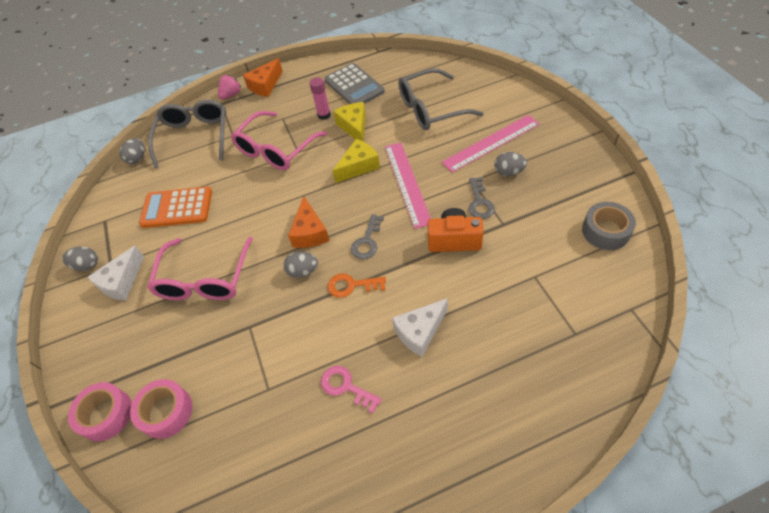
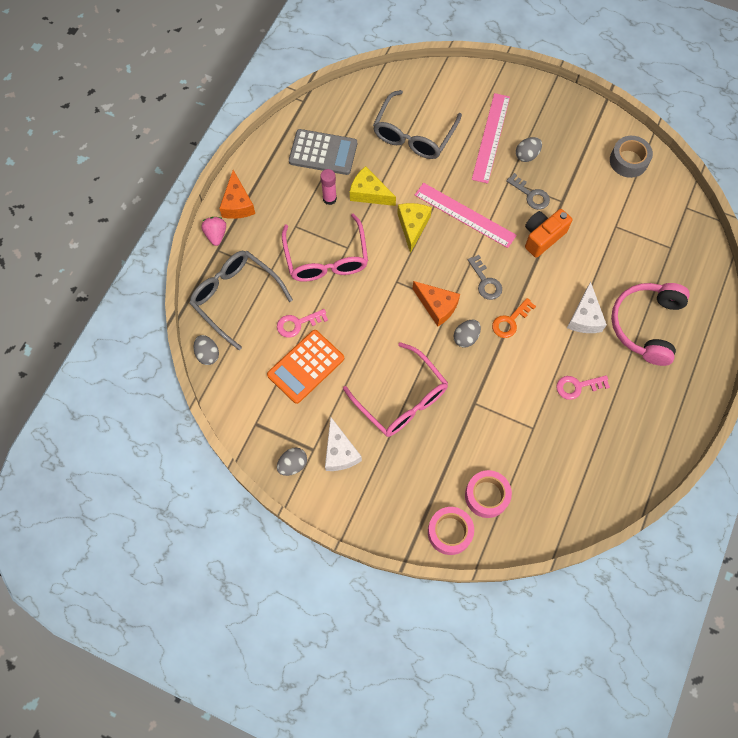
camera: 50 degrees left, 15 degrees up
(207, 177) = (297, 324): none -> pink key
(473, 385) = (646, 325): none -> pink headphones

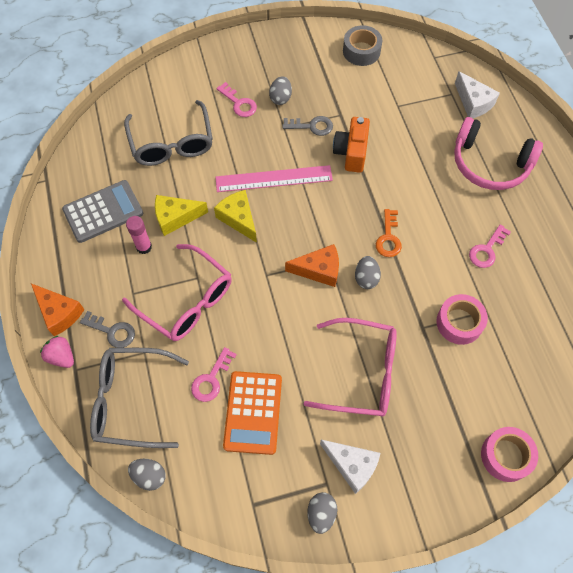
camera: 40 degrees left, 5 degrees down
(485, 282) = (340, 220): grey key -> grey key (112, 331)
(486, 496) = (504, 398): pink tape -> pink tape (459, 323)
(491, 137) = (239, 103): pink ruler -> pink key
(584, 317) = (441, 191): white cheese -> white cheese (473, 103)
(646, 325) = (489, 164): pink headphones -> pink headphones turned 45 degrees counterclockwise

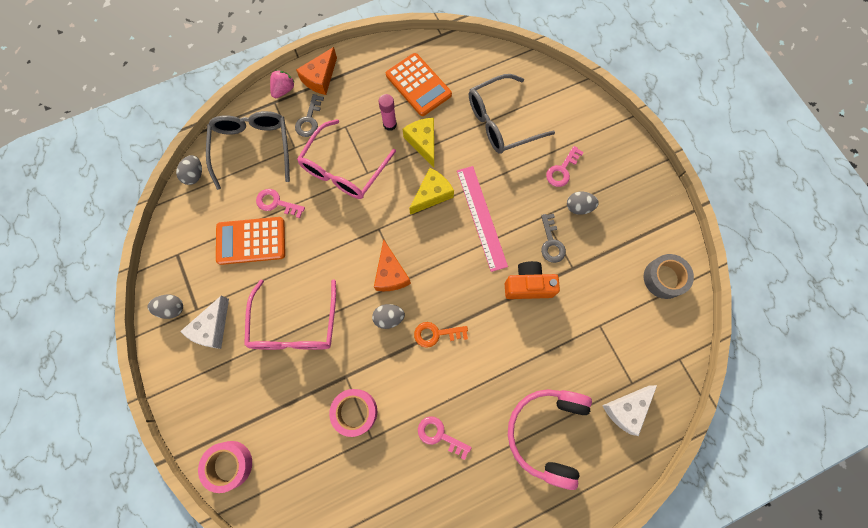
camera: 80 degrees right, 10 degrees up
(103, 211) = (418, 85): grey calculator -> orange calculator

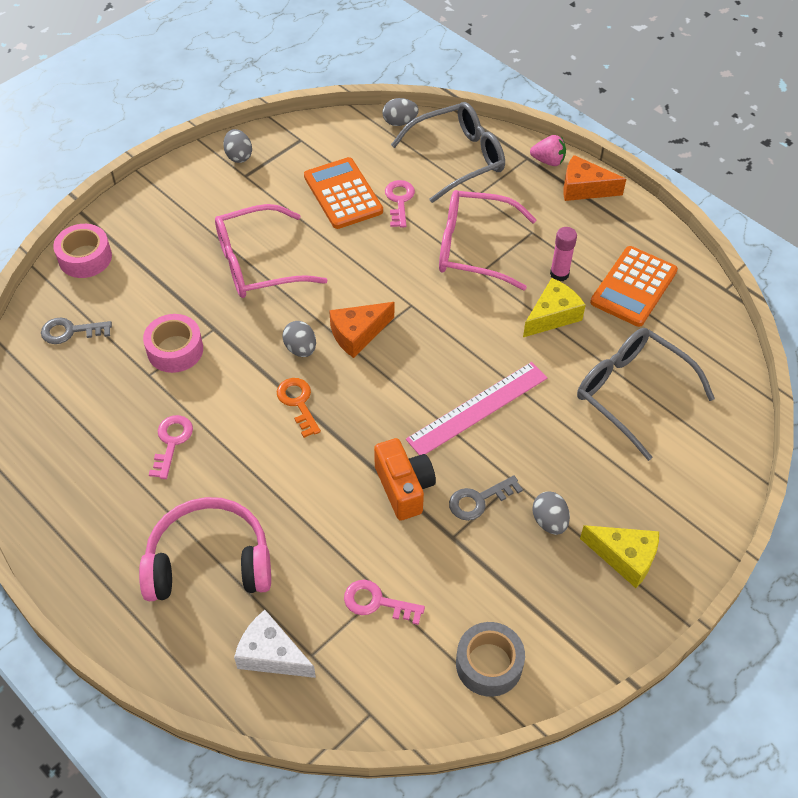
camera: 70 degrees right, 20 degrees down
(212, 328) = (229, 195): white cheese -> none
(309, 120) = (522, 196): grey key -> grey key (70, 331)
(432, 195) = (483, 346): yellow cheese -> yellow cheese (625, 557)
(562, 170) = (597, 486): pink key -> pink key (377, 602)

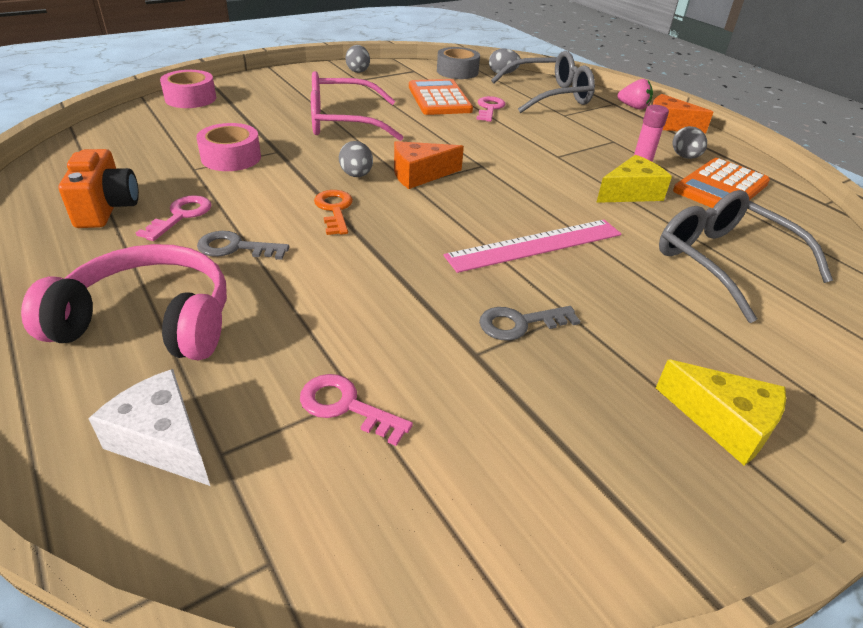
camera: 10 degrees right, 15 degrees down
(70, 331) = (142, 133): grey key -> grey key (235, 247)
(404, 488) = (427, 296): orange camera -> orange camera (107, 208)
(473, 248) = (554, 142): pink glasses -> none
(489, 664) = (493, 526): grey tape -> grey tape (457, 71)
(549, 521) = (612, 361): grey egg -> grey egg (685, 157)

